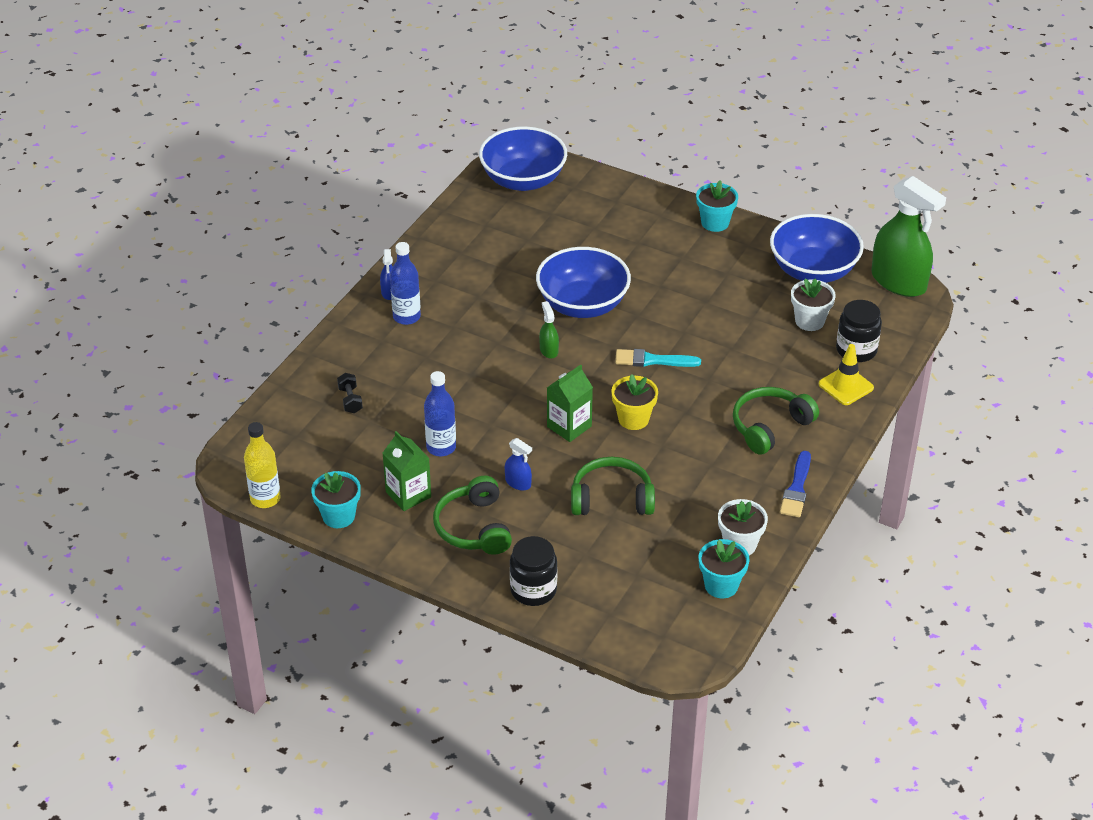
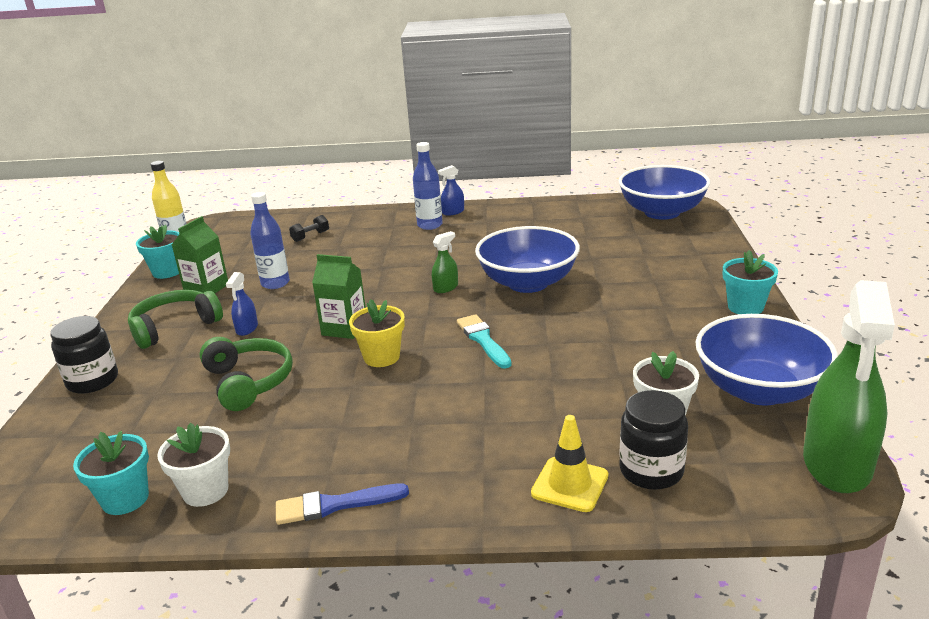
camera: 65 degrees right, 15 degrees down
(770, 427) = (438, 447): green headphones -> none

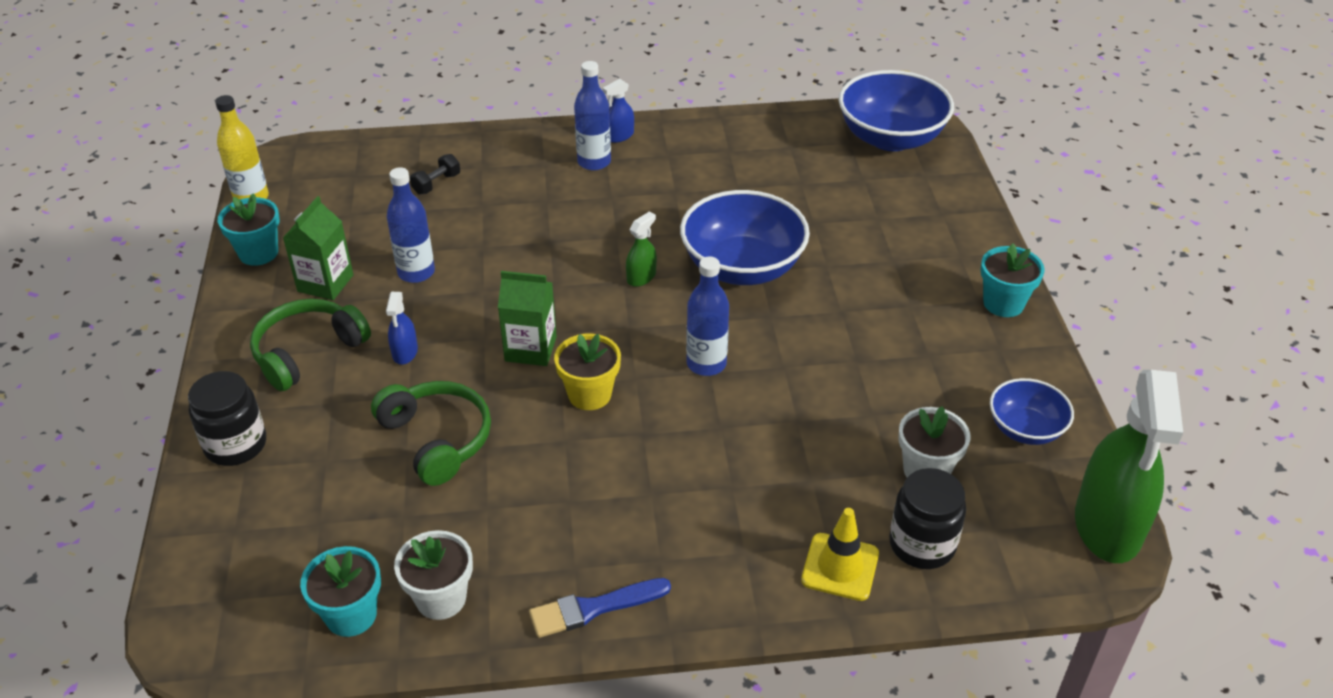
camera: 10 degrees left, 15 degrees up
(483, 340) = (706, 364): turquoise brush -> blue bottle
(759, 390) = (1025, 429): blue bowl -> blue bowl, size x0.57

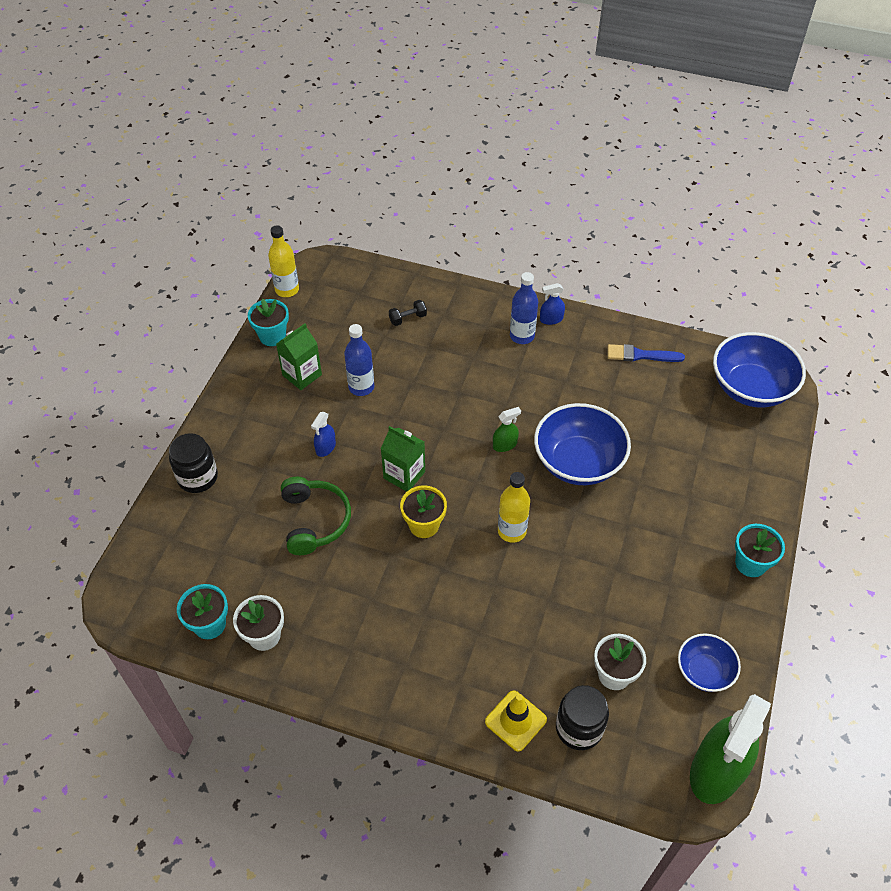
camera: 25 degrees right, 10 degrees up
(308, 352) = (268, 425): green headphones -> none
(594, 608) = (348, 682): blue brush -> blue brush (641, 355)
(706, 364) = (512, 531): blue bottle -> yellow bottle

